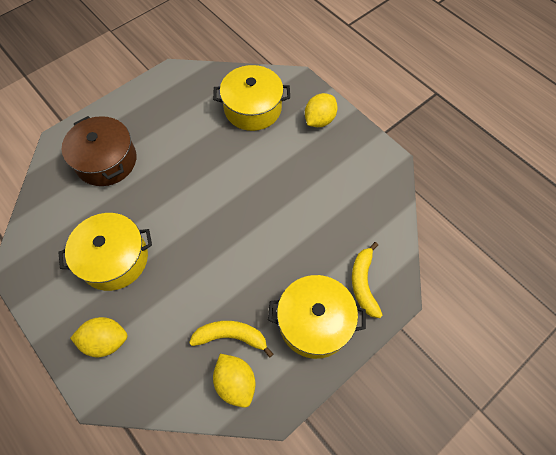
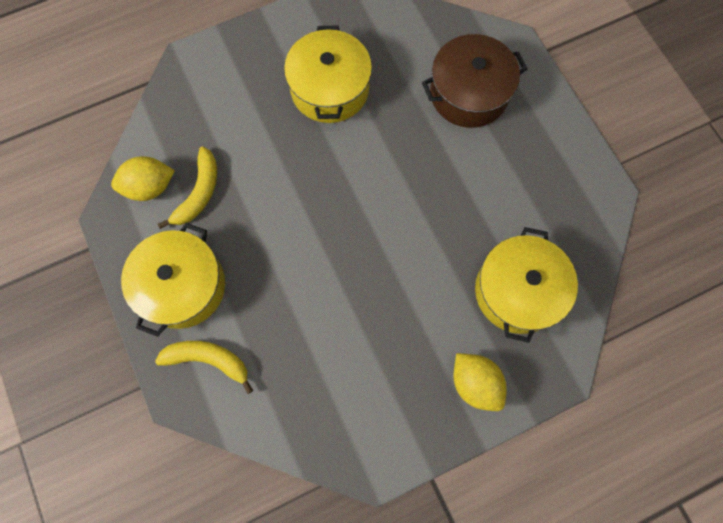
camera: 105 degrees right, 10 degrees up
(106, 341) = (238, 72): yellow lemon -> none

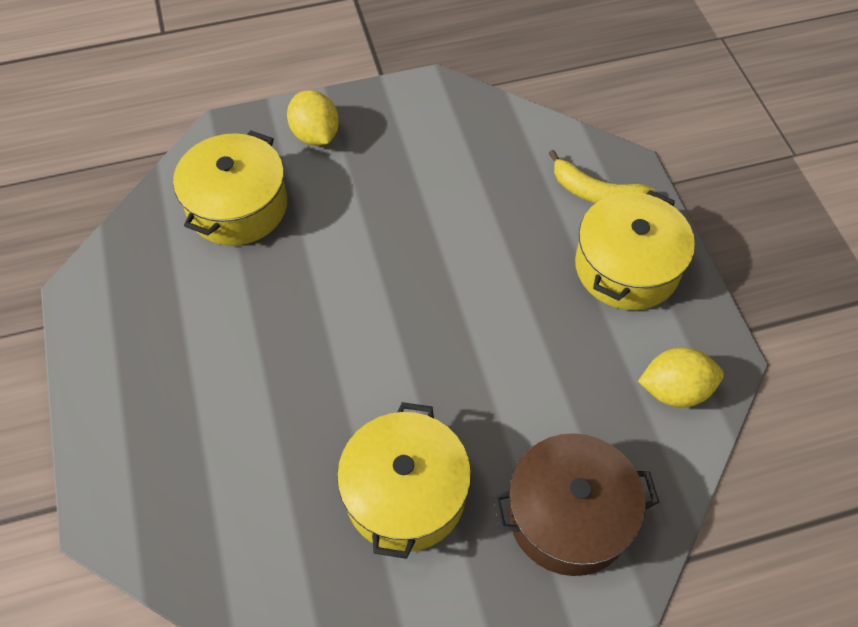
camera: 170 degrees left, 15 degrees down
(199, 193) = (606, 372): yellow banana -> none
(469, 93) = (202, 451): brown pot -> brown pot (569, 516)

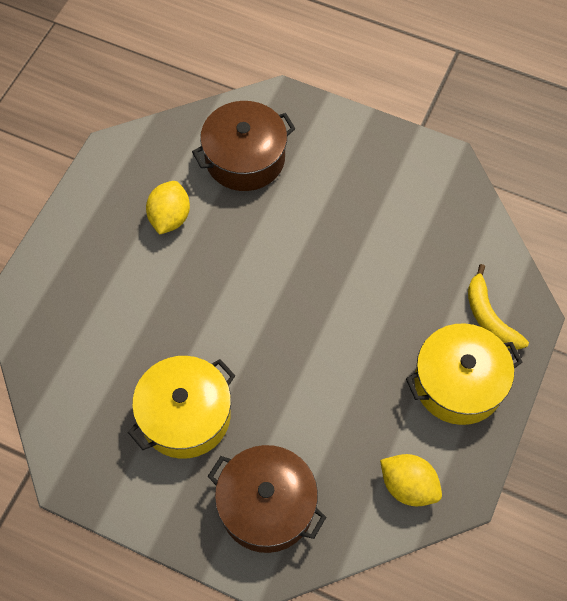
camera: 40 degrees right, 5 degrees up
(237, 206) = (245, 158): yellow pot -> brown pot
(315, 135) = (336, 141): yellow lemon -> yellow lemon (170, 218)

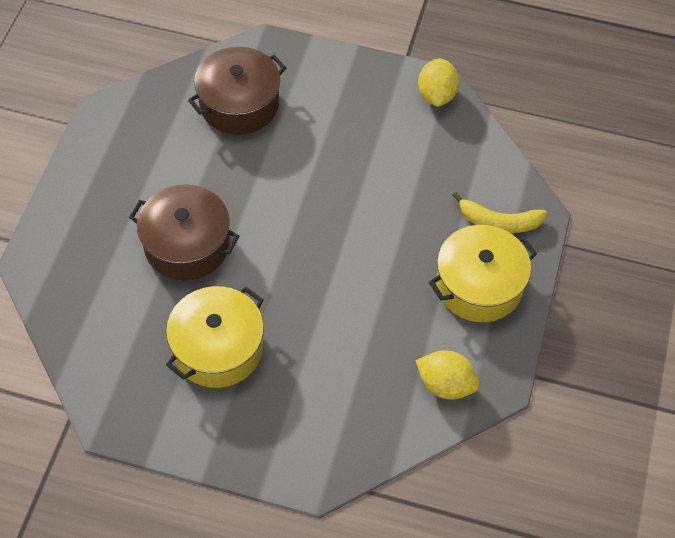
camera: 10 degrees left, 5 degrees down
(170, 218) = (173, 167): yellow lemon -> yellow lemon (436, 95)
(267, 506) = (311, 421): brown pot -> brown pot (187, 245)
(489, 317) = (499, 222): yellow banana -> yellow banana turned 45 degrees counterclockwise

